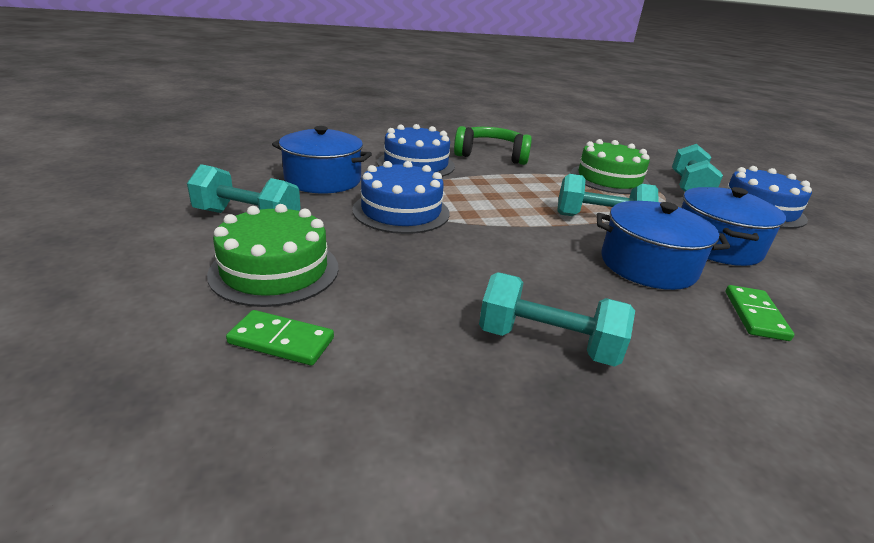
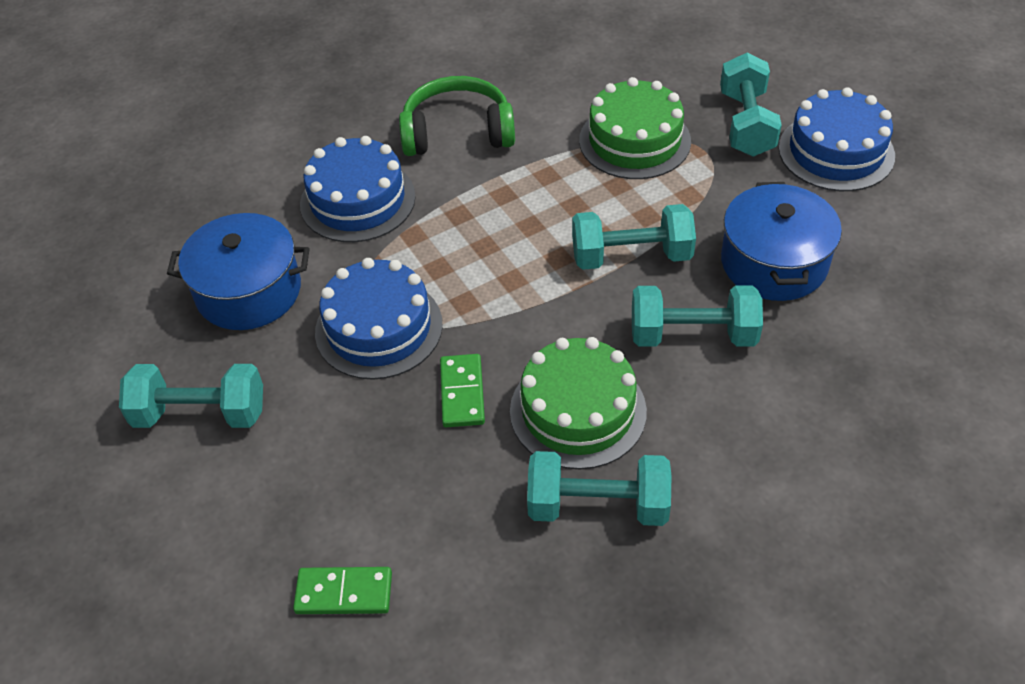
camera: 10 degrees left, 20 degrees up
(275, 270) = (283, 495): green cake -> green cake (578, 411)
(647, 265) = (692, 335): blue pot -> turquoise dumbbell
(755, 315) = (806, 386): green domino -> green domino (462, 393)

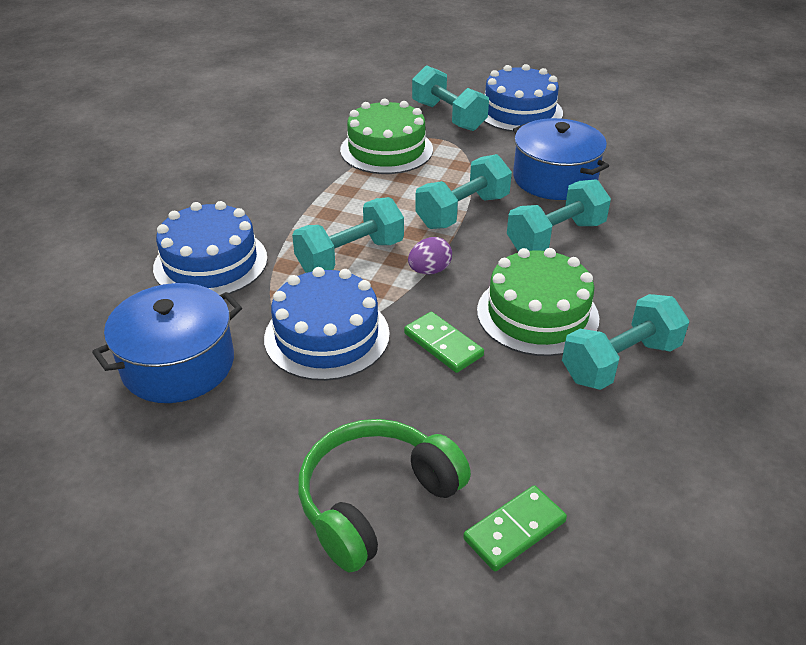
camera: 40 degrees left, 10 degrees down
(200, 414) = (232, 476): turquoise dumbbell -> turquoise dumbbell (350, 256)
(457, 132) = (247, 191): green headphones -> green headphones (376, 500)
(529, 308) = (429, 270): none -> purple egg

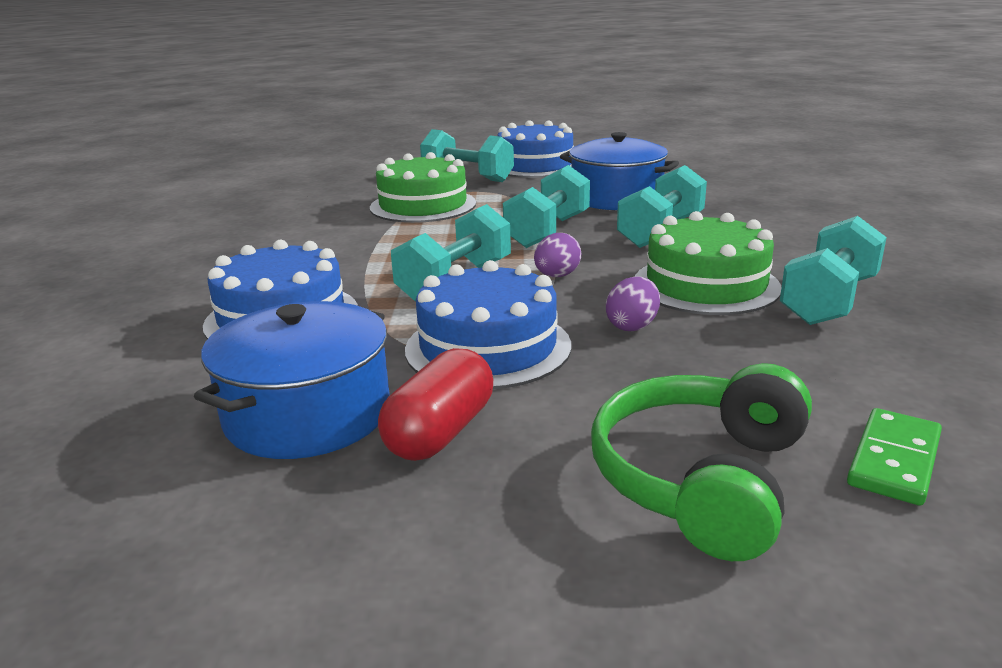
camera: 20 degrees left, 15 degrees down
(246, 406) = (440, 432): none -> red capsule
(443, 344) = (632, 326): green domino -> purple egg

